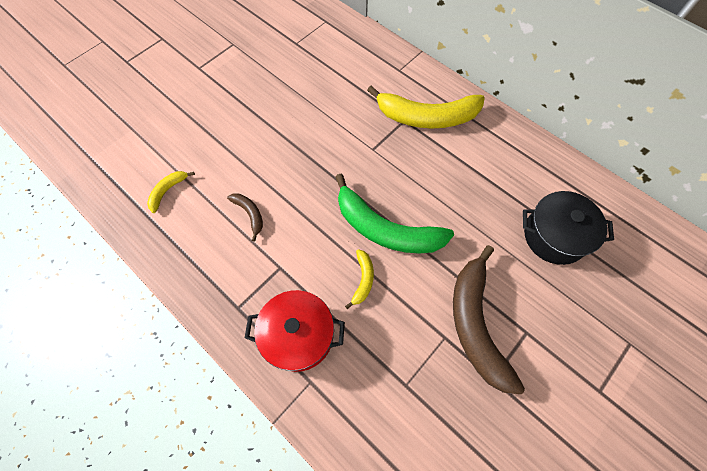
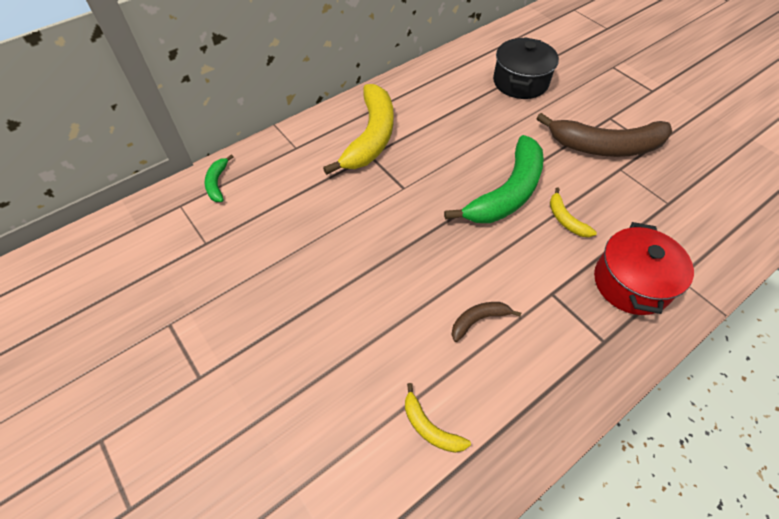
camera: 80 degrees left, 10 degrees down
(350, 34) = (217, 183): none -> green banana
(363, 280) = (565, 219): yellow banana -> yellow banana turned 135 degrees counterclockwise

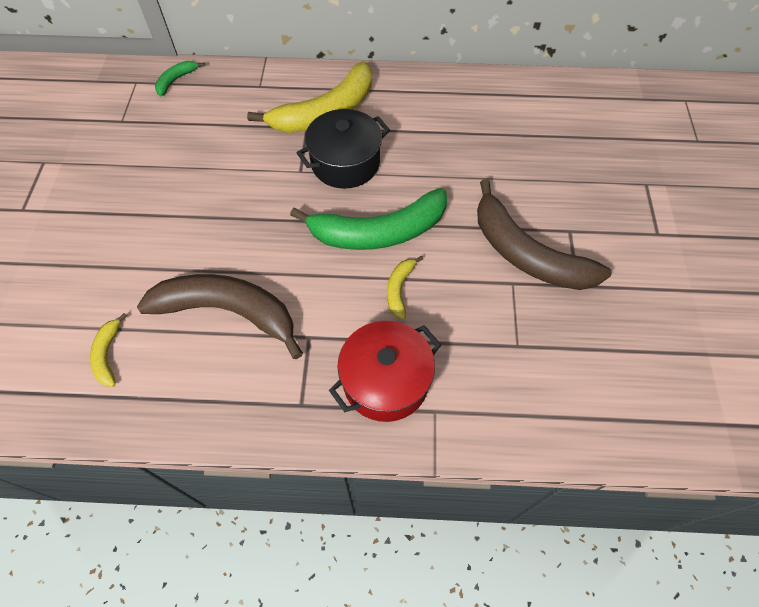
camera: 40 degrees right, 5 degrees up
(478, 320) = (229, 311): brown banana -> brown banana, size x2.23
(520, 82) = (522, 142): black pot -> black pot (345, 163)

